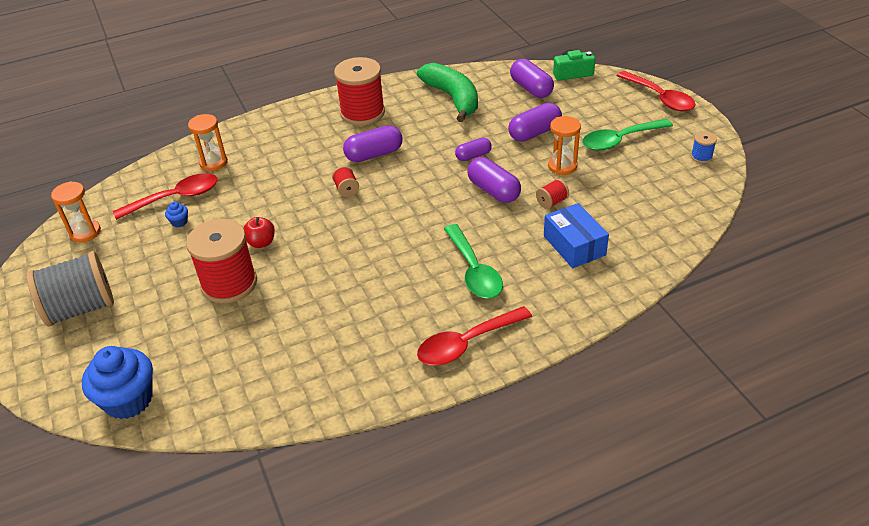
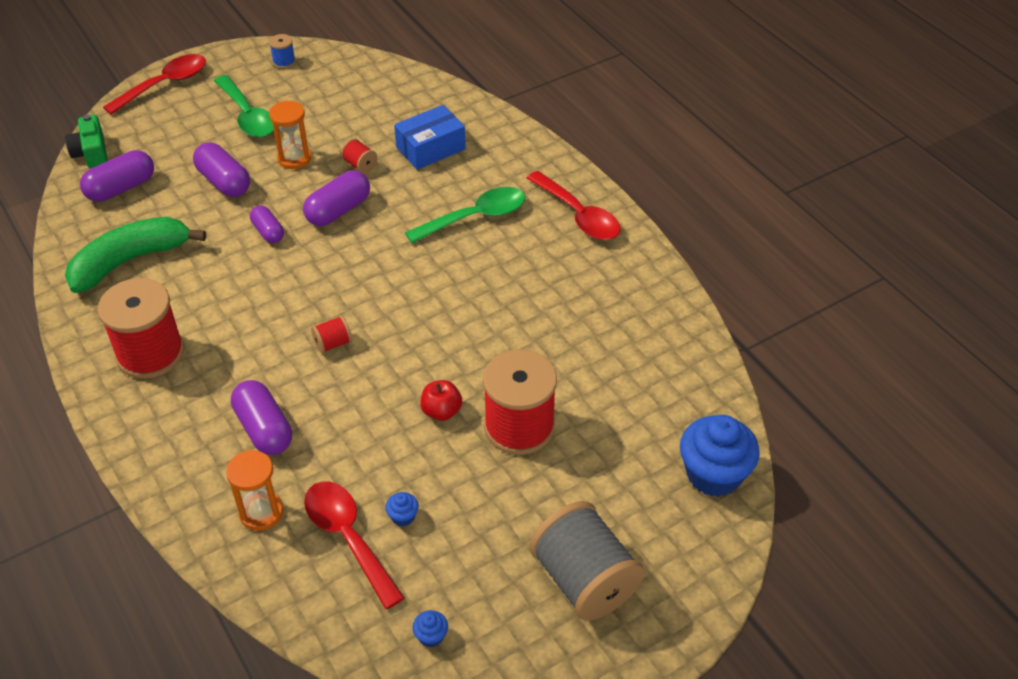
camera: 100 degrees left, 5 degrees up
(85, 232) = (431, 636): orange hourglass -> blue cupcake
(374, 154) = (256, 326): purple capsule -> purple capsule (264, 429)

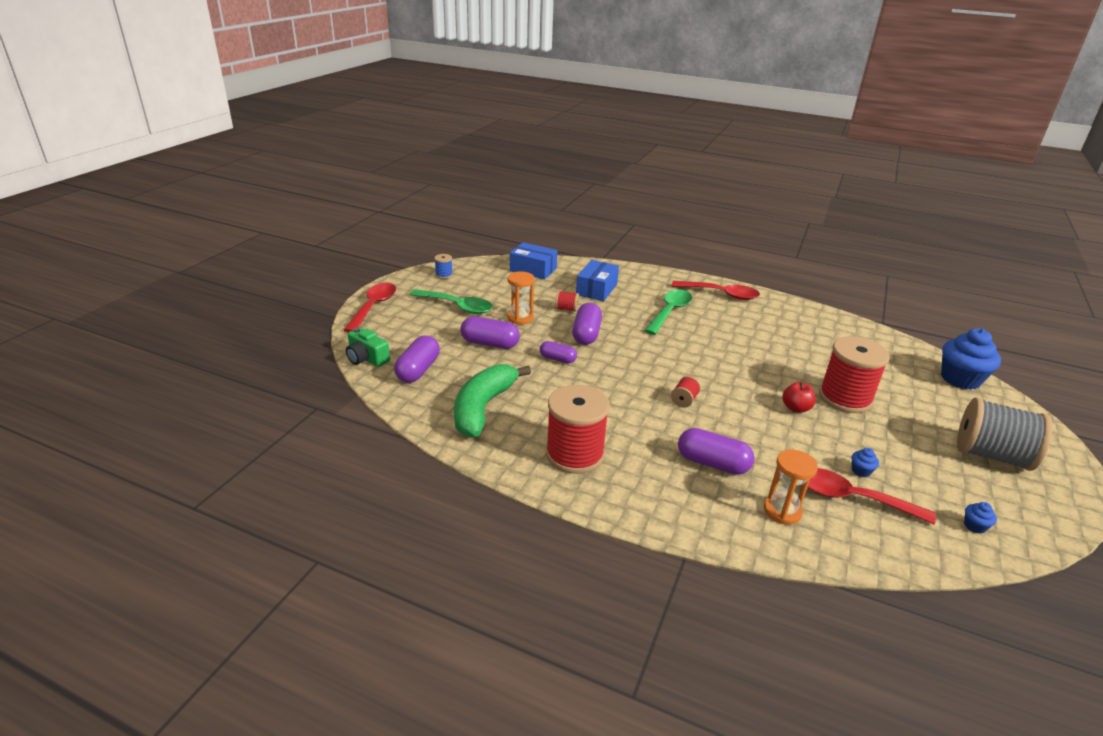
camera: 35 degrees left, 15 degrees down
(392, 89) = (533, 270): none -> blue box

